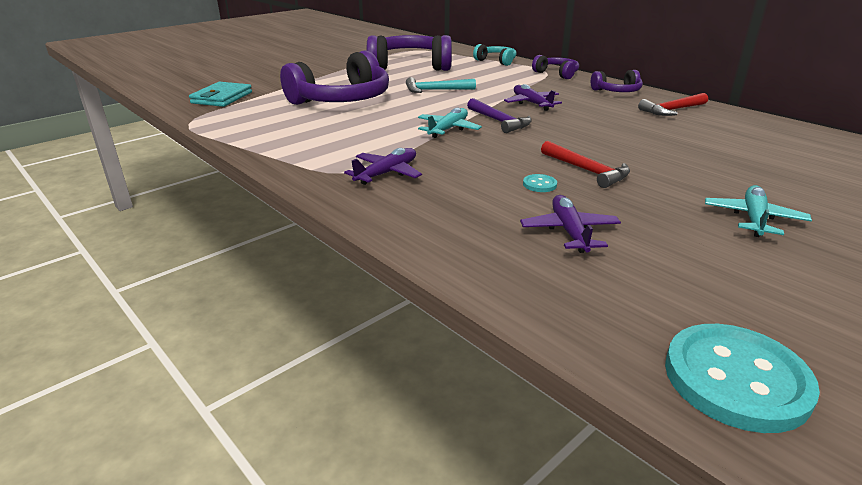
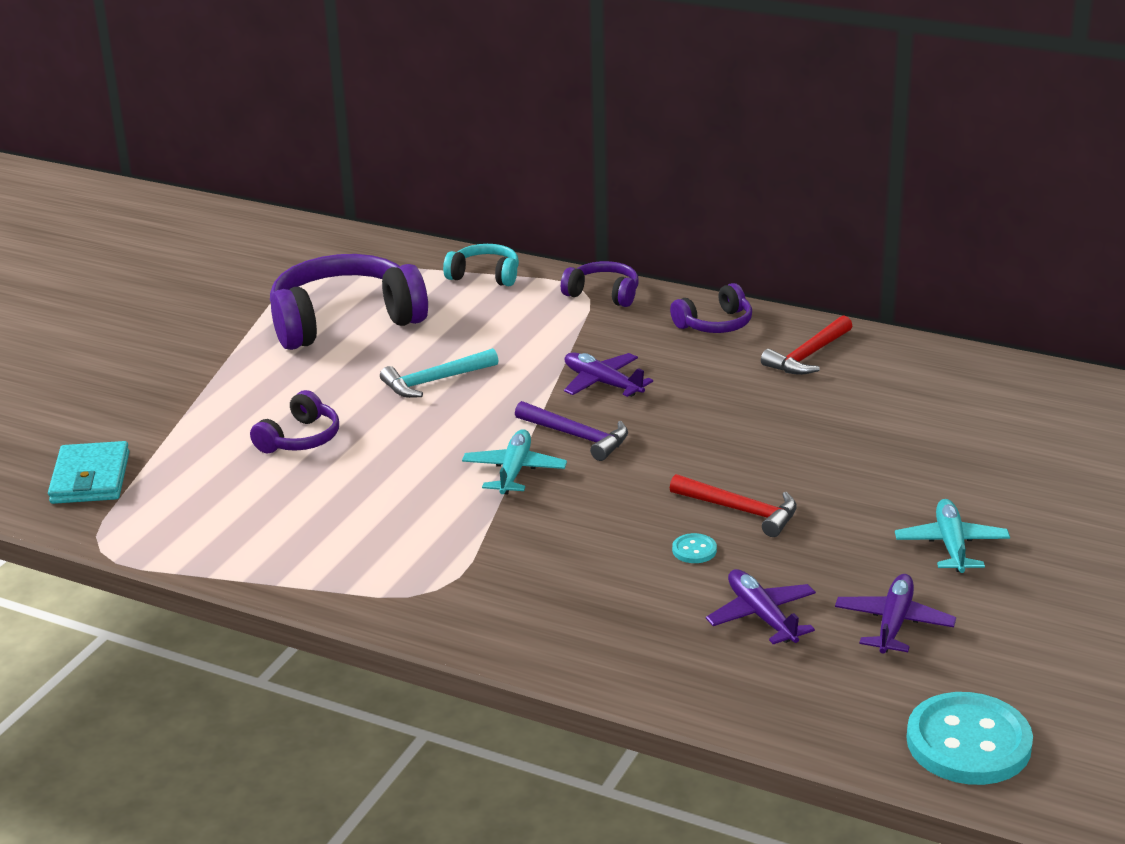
camera: 20 degrees left, 0 degrees up
(342, 100) = (300, 439): purple headphones -> purple headphones, size x0.50
(387, 173) = (489, 579): purple plane -> purple plane (894, 623)

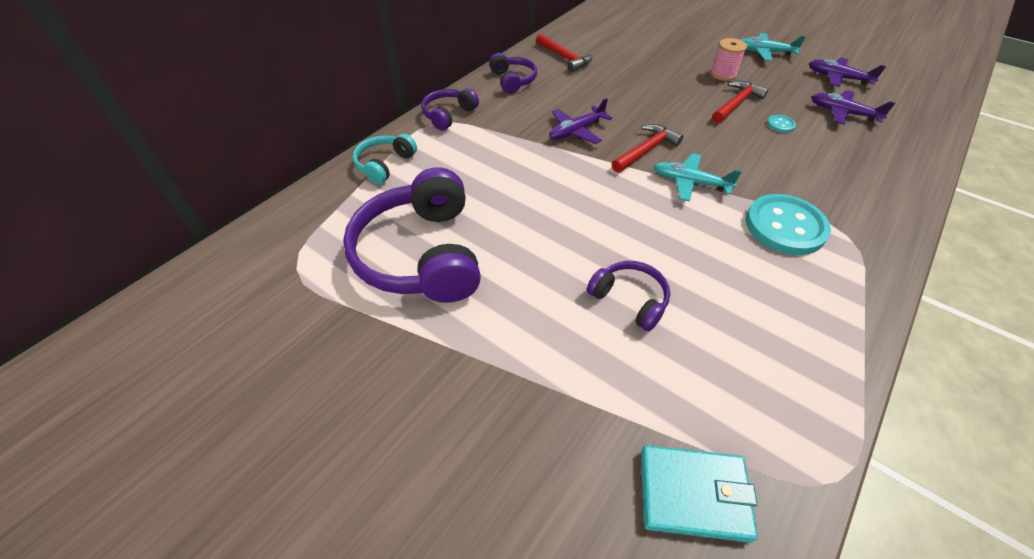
camera: 80 degrees left, 20 degrees up
(435, 381) = (550, 208): turquoise hammer -> none
(577, 437) = (646, 150): purple hammer -> red hammer
(761, 616) = (842, 113): purple plane -> purple plane turned 45 degrees clockwise
(836, 499) = (723, 74): none -> pink spool
(968, 743) = (929, 76): turquoise button -> turquoise button (785, 226)

